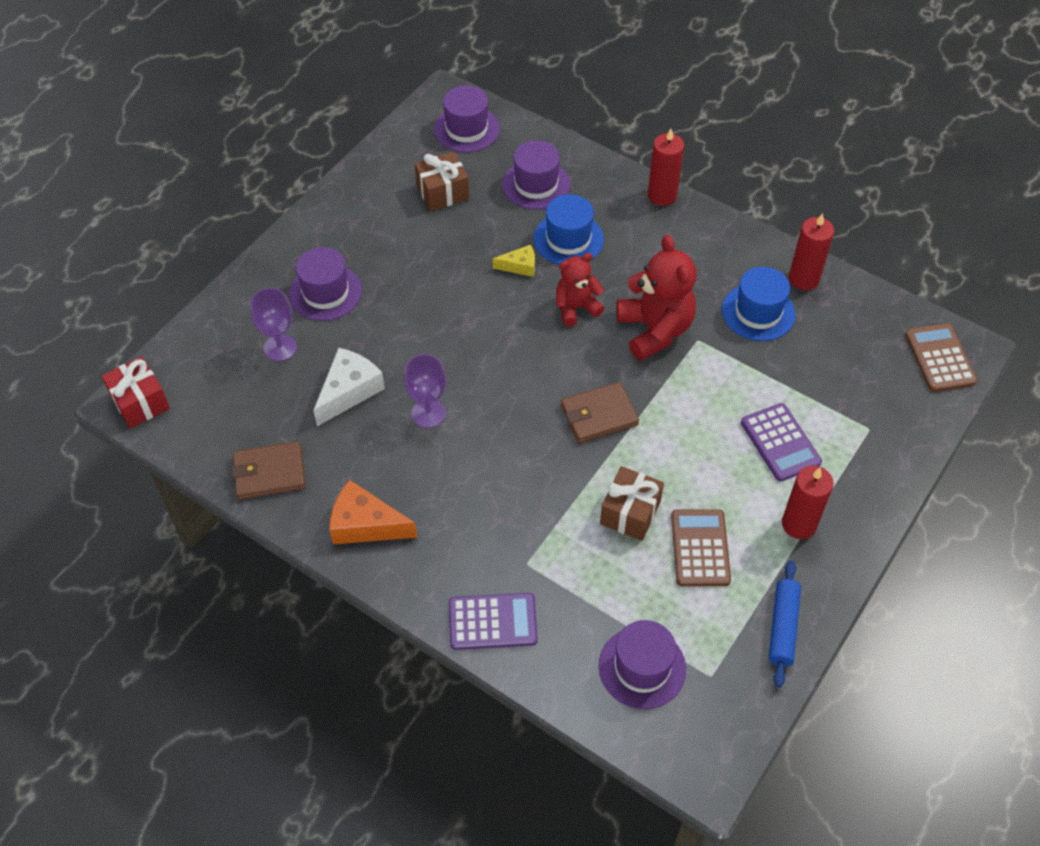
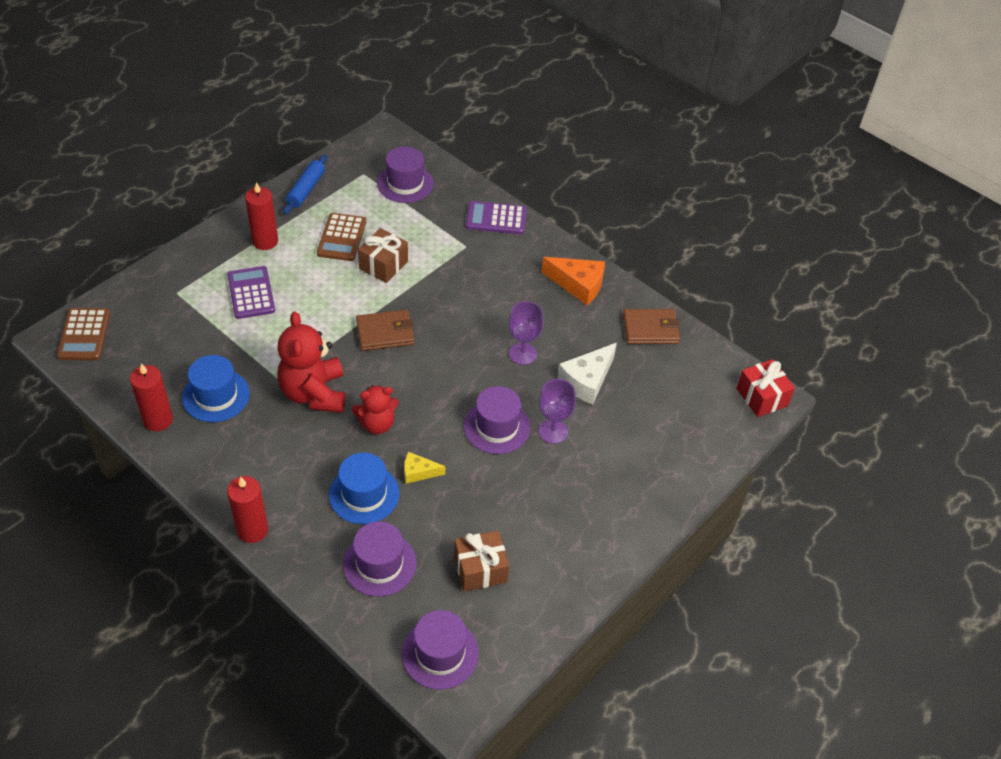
camera: 175 degrees left, 5 degrees down
(280, 348) = (646, 426): purple goblet -> purple goblet (553, 431)
(325, 292) = (606, 473): purple hat -> purple hat (497, 427)

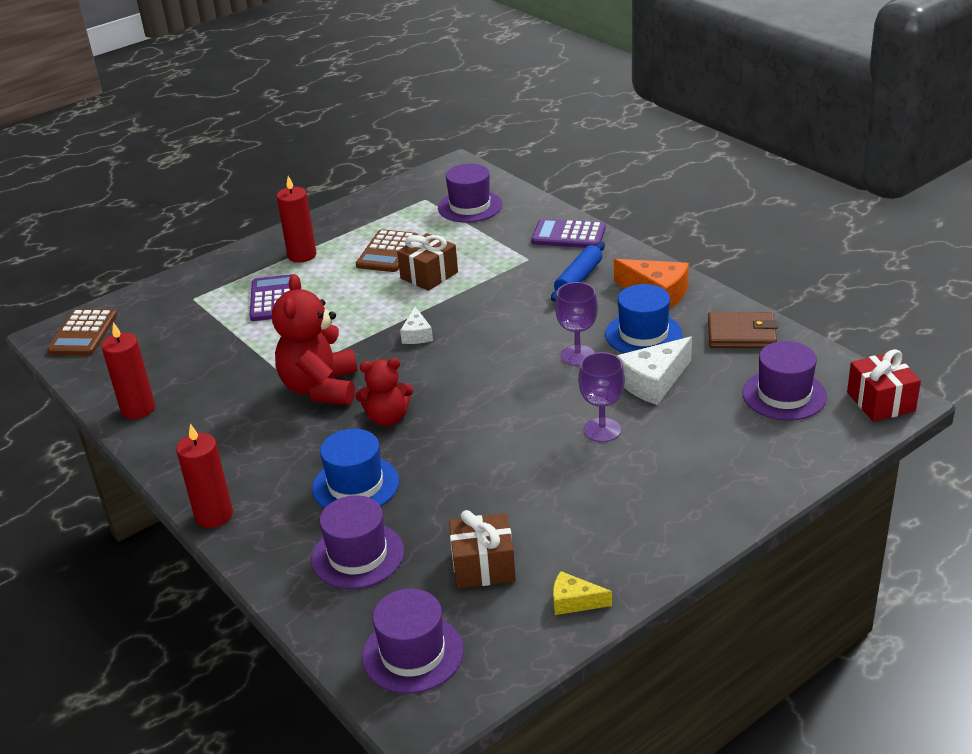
camera: 15 degrees right, 15 degrees down
(216, 395) = (209, 388): blue hat -> blue hat (643, 334)
(306, 189) = (358, 212): blue rolling pin -> blue rolling pin (578, 279)
(385, 332) = (417, 334): brown wallet -> white cheese
(418, 472) = (427, 466): yellow cheese -> yellow cheese (574, 602)
(497, 427) = (532, 424): purple hat -> purple hat (784, 395)

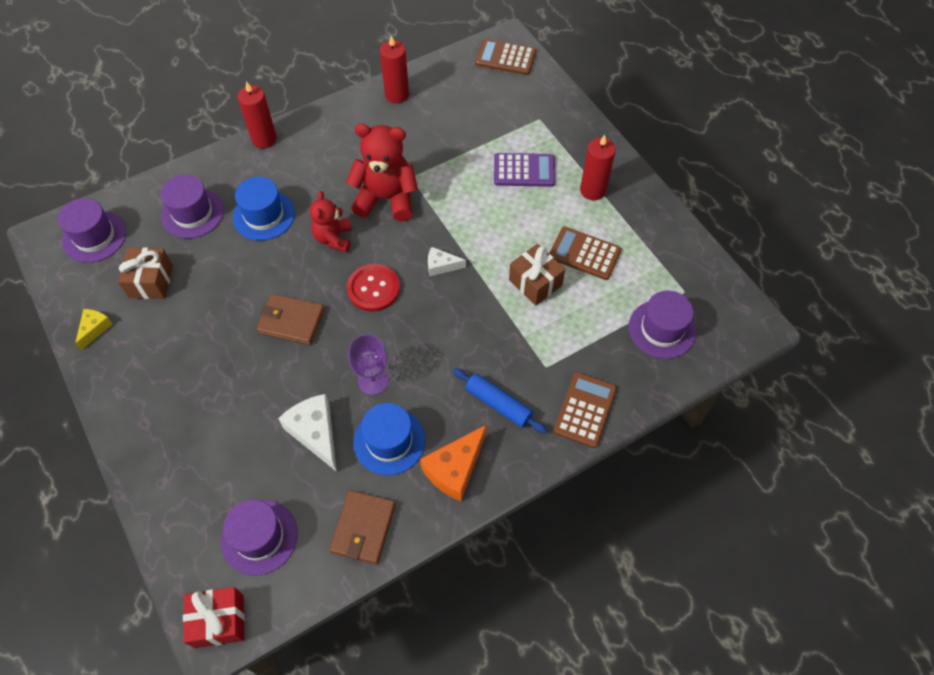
camera: 95 degrees right, 25 degrees up
(457, 375) = (373, 288): none -> red button
(517, 427) = (291, 321): none -> brown wallet
(568, 235) = (585, 410): purple calculator -> brown calculator
(602, 430) = (265, 380): purple goblet -> none

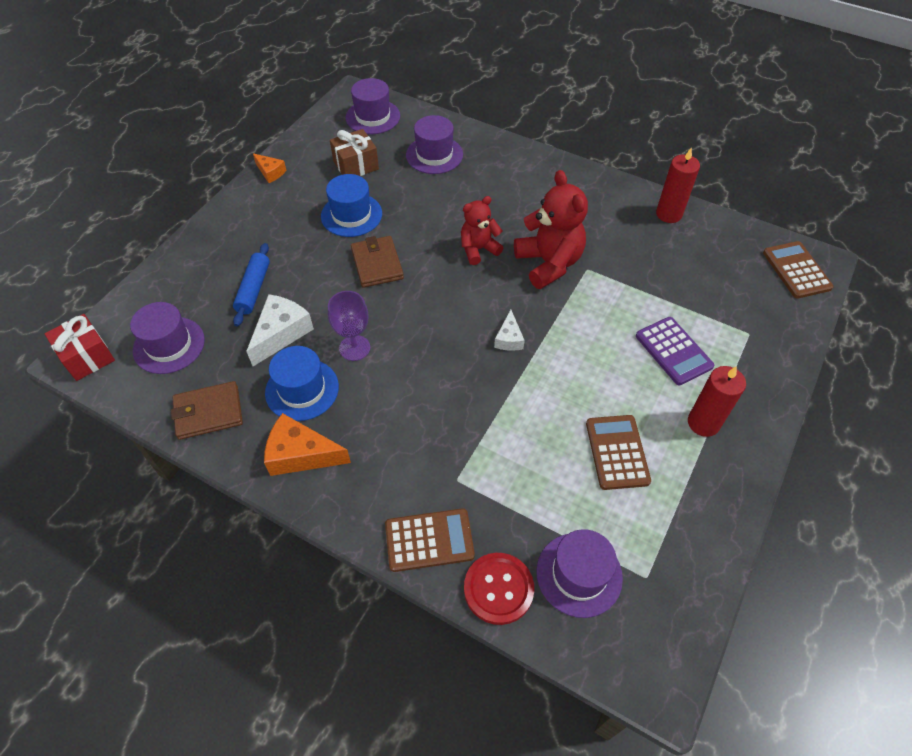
camera: 60 degrees right, 5 degrees down
(94, 329) = (295, 159): yellow cheese -> none
(95, 359) = (270, 172): none -> orange cheese
(264, 139) = (540, 157): red candle -> none
(264, 215) = (466, 195): blue hat -> blue hat (351, 215)
(373, 288) = (448, 302): red button -> red button (498, 589)
(441, 266) = (509, 338): white cheese -> white cheese turned 150 degrees counterclockwise
(498, 404) = (389, 458): blue rolling pin -> blue rolling pin (254, 289)
(535, 282) = (548, 424): brown gift -> none

